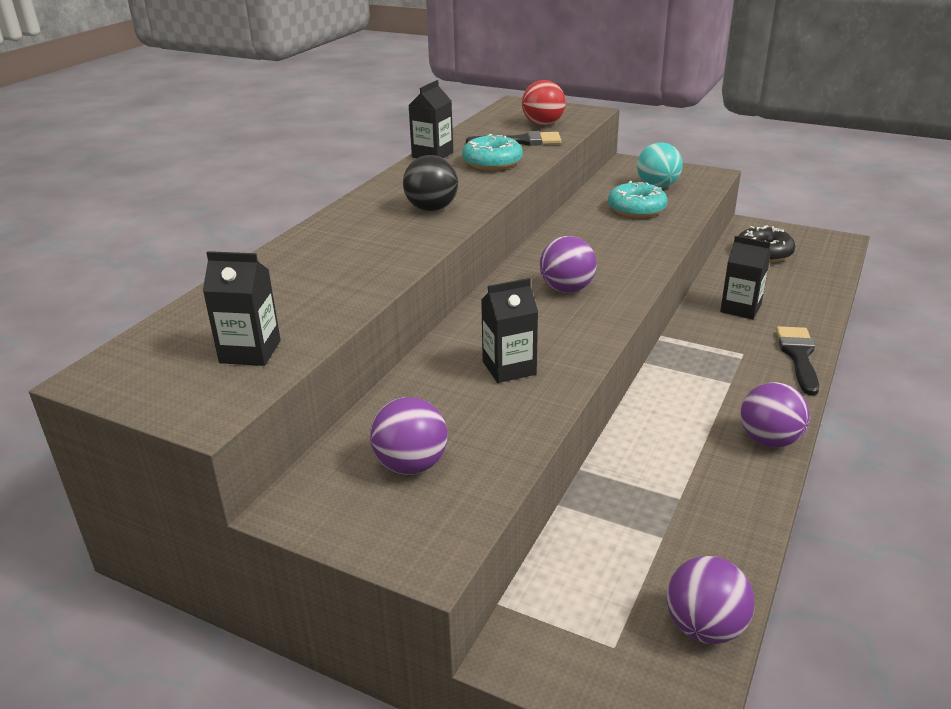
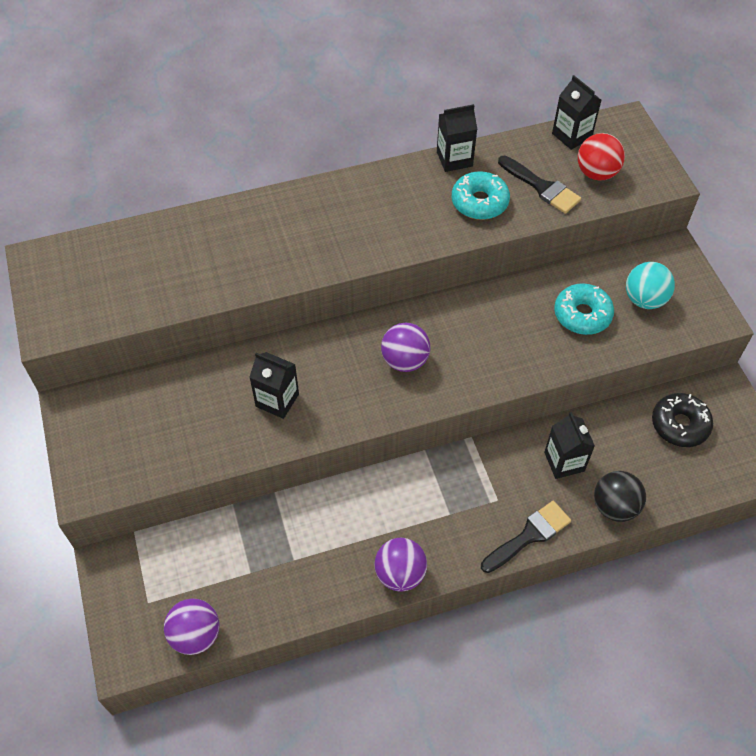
camera: 45 degrees right, 25 degrees up
(250, 352) = (112, 297): black carton -> black carton (571, 135)
(411, 465) = (144, 426): purple ball -> none
(431, 209) = (363, 231): black ball -> black ball (614, 506)

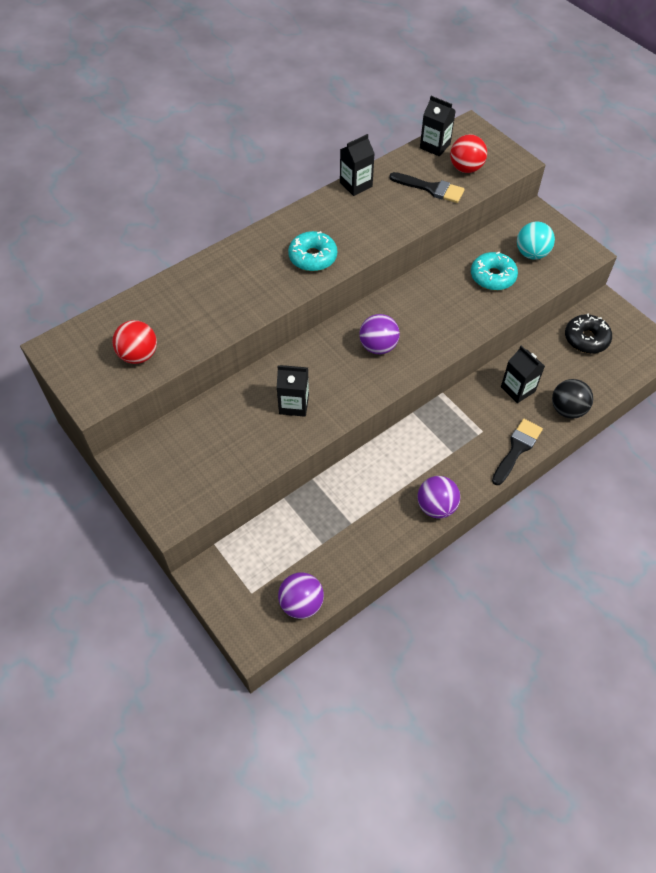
camera: 20 degrees left, 0 degrees up
(119, 294) = (138, 355): none -> red ball
(479, 202) = (390, 211): turquoise donut -> turquoise donut (312, 257)

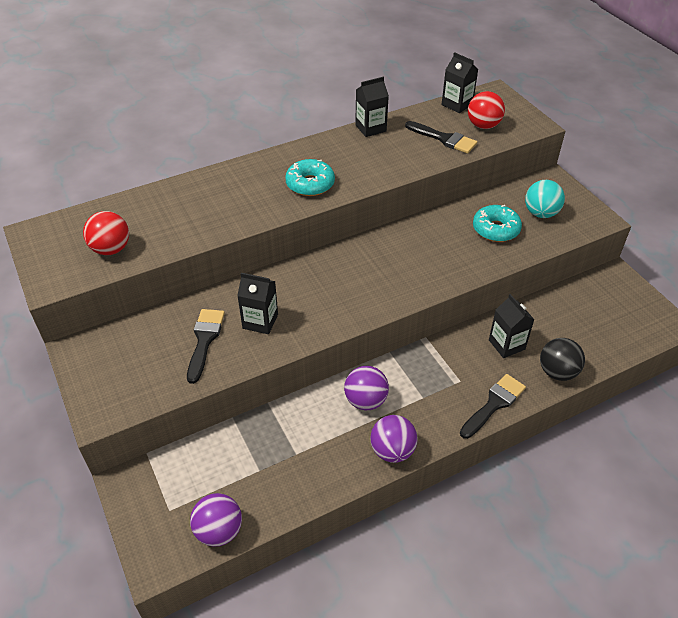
camera: 10 degrees right, 10 degrees down
(247, 431) = (204, 340): none -> black brush
(378, 346) = (362, 278): purple ball -> purple ball (365, 400)
(586, 339) = (590, 305): black donut -> none

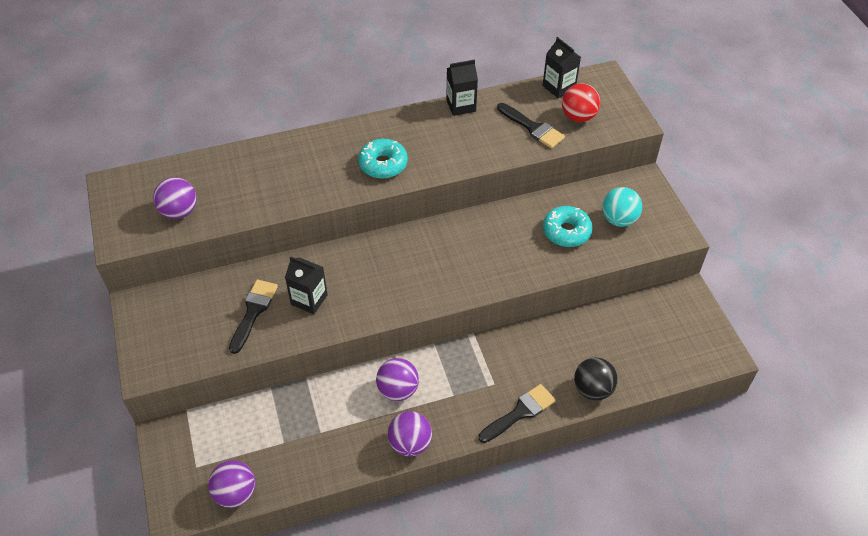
camera: 10 degrees right, 5 degrees up
(111, 249) = (179, 211): red ball -> purple ball
(506, 344) = (551, 353): black carton -> none

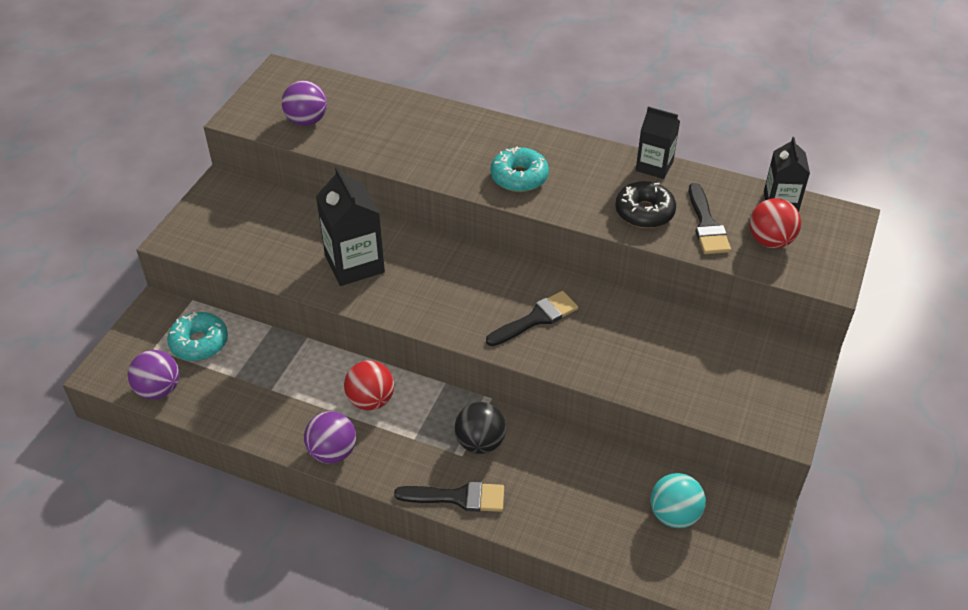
camera: 40 degrees right, 5 degrees down
(253, 312) = (300, 245): black brush -> black brush (536, 319)
(309, 299) = (354, 264): black carton -> black carton, size x1.55
(398, 390) = (371, 400): purple ball -> red ball
(488, 141) = (644, 212): none -> black donut
(566, 231) = (660, 353): turquoise donut -> turquoise donut (199, 343)
(592, 389) = (552, 528): black ball -> black ball (480, 442)
(619, 219) = (732, 376): turquoise ball -> turquoise ball (674, 515)

